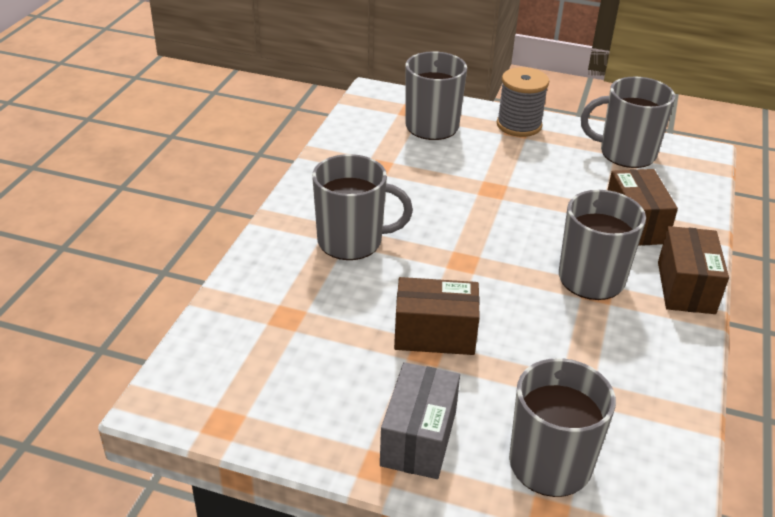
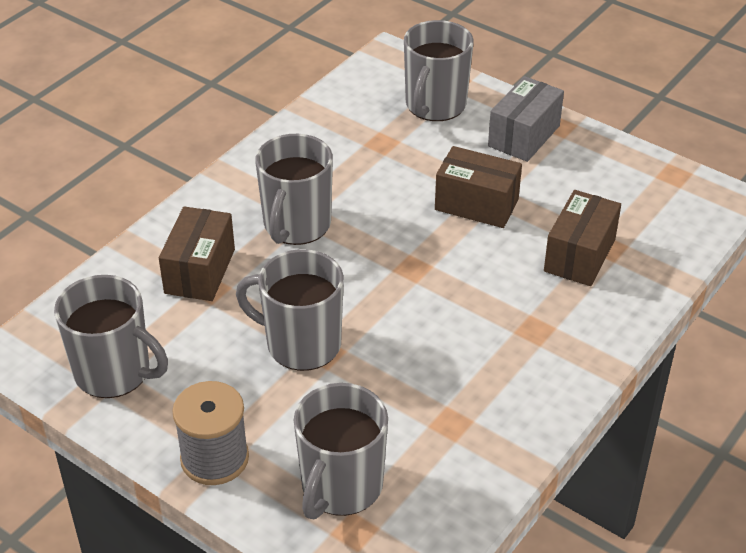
camera: 160 degrees left, 5 degrees up
(352, 241) = (521, 315): grey mug -> grey mug (301, 344)
(686, 287) = (214, 198): brown box -> brown box (579, 255)

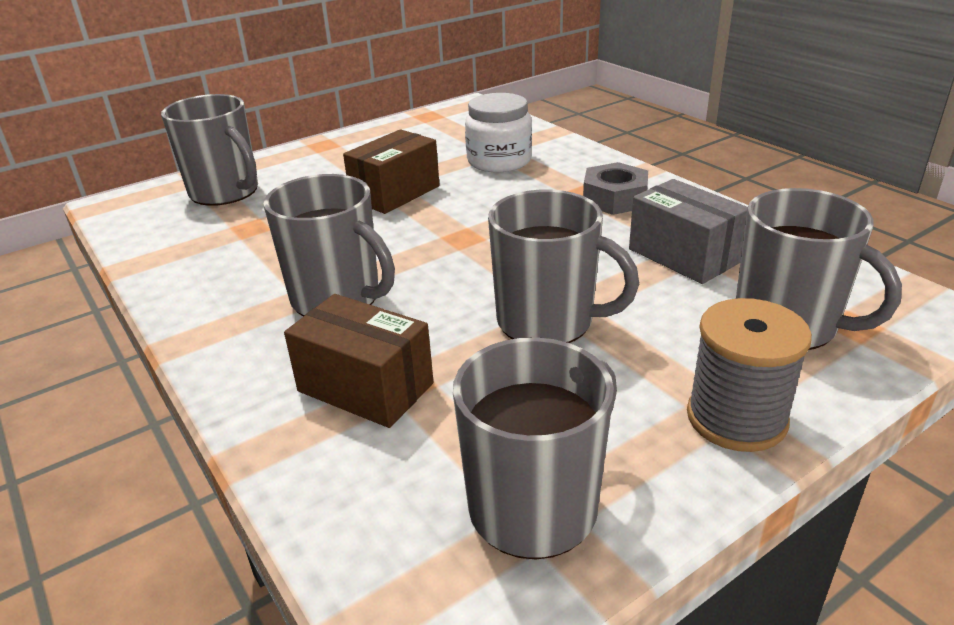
camera: 70 degrees left, 10 degrees down
(301, 344) = (548, 322): grey mug -> grey mug turned 105 degrees counterclockwise
(524, 136) = (320, 160): grey box -> grey box (683, 256)
(529, 353) = (614, 198): none -> grey nut
(579, 255) = (499, 161): brown box -> white jar

